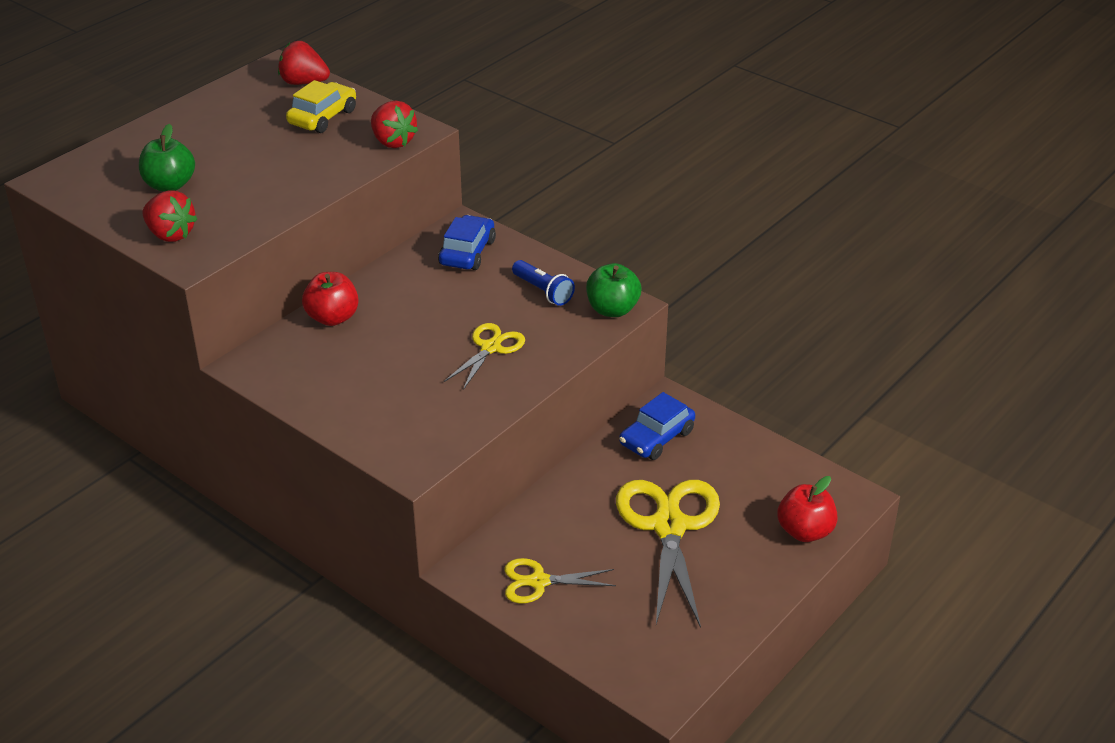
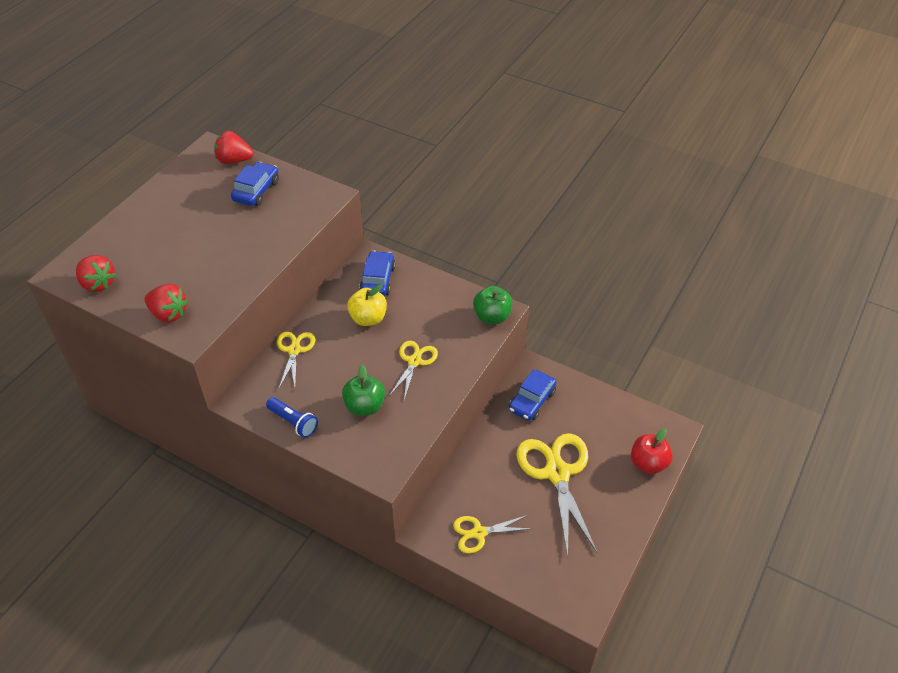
camera: 10 degrees left, 10 degrees up
(170, 185) = (156, 267): green apple -> green apple (364, 406)
(322, 117) = (256, 191): yellow car -> blue car
(332, 318) = (294, 350): red apple -> yellow scissors
(393, 141) = (314, 207): red strawberry -> red strawberry (98, 283)
(442, 293) = (368, 318): none -> yellow apple
(543, 291) = (439, 307): blue flashlight -> blue flashlight (293, 422)

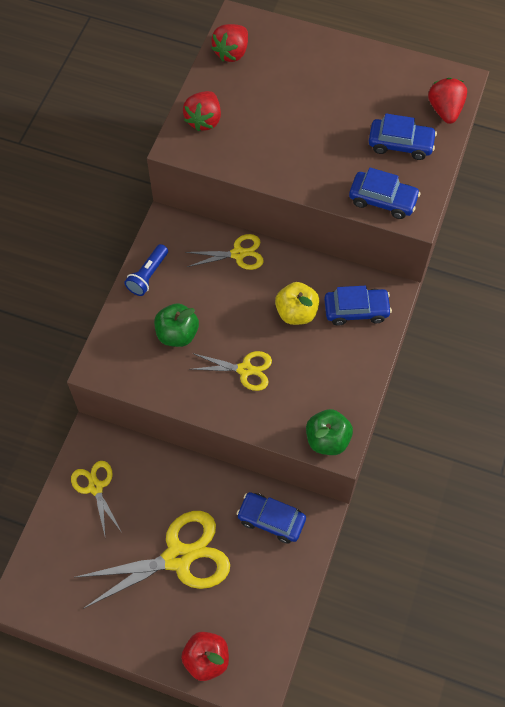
camera: 80 degrees right, 15 degrees up
(307, 210) = (383, 200): none -> blue car

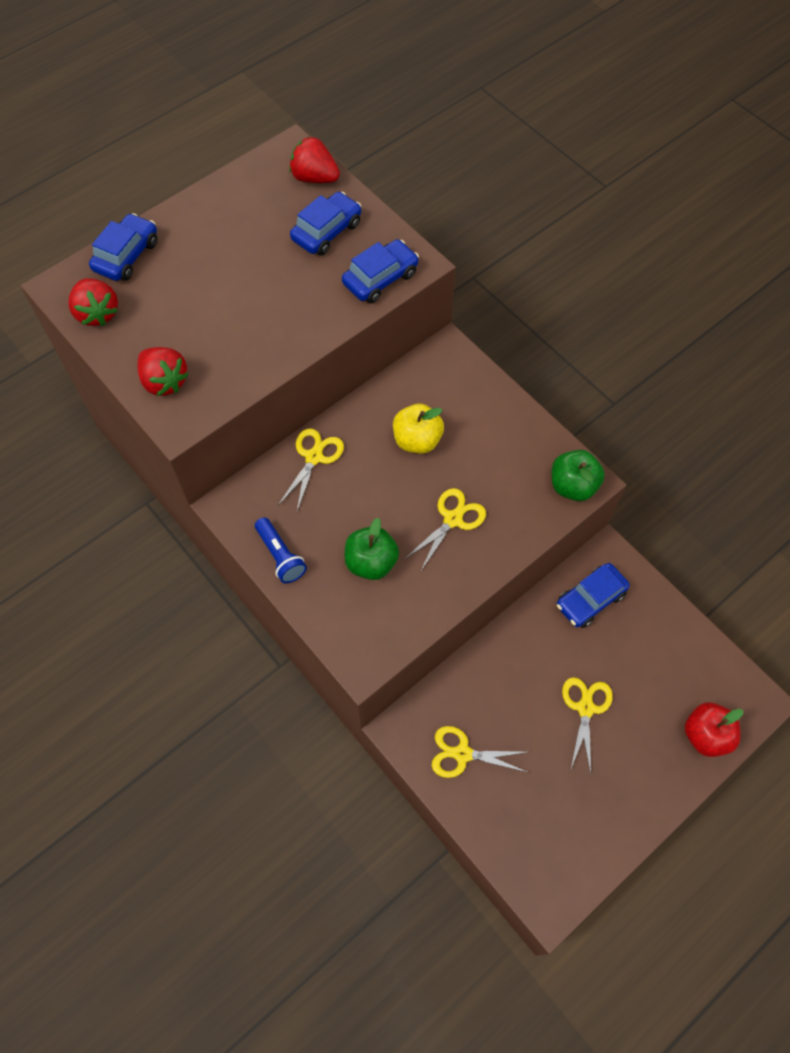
camera: 60 degrees left, 0 degrees up
(178, 557) = (585, 708): yellow scissors -> yellow scissors, size x0.54
(356, 310) = (447, 388): blue car -> blue car (126, 256)

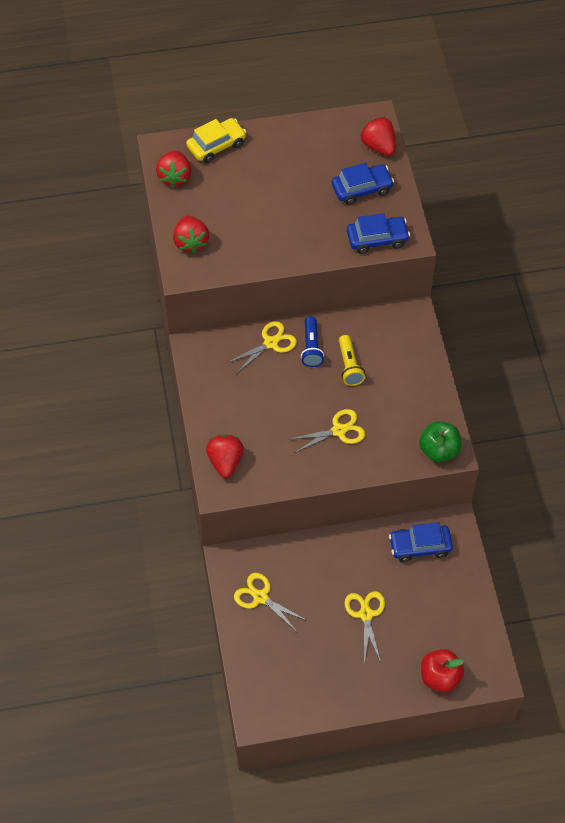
camera: 30 degrees right, 5 degrees down
(126, 256) = (216, 145): blue car -> yellow car
(280, 556) = (208, 396): blue flashlight -> blue flashlight (311, 347)
(349, 624) = (225, 461): none -> red strawberry
(371, 562) = (265, 430): green apple -> none
(417, 440) = (349, 366): yellow apple -> yellow flashlight
(585, 708) = (366, 614): yellow scissors -> yellow scissors turned 45 degrees counterclockwise

